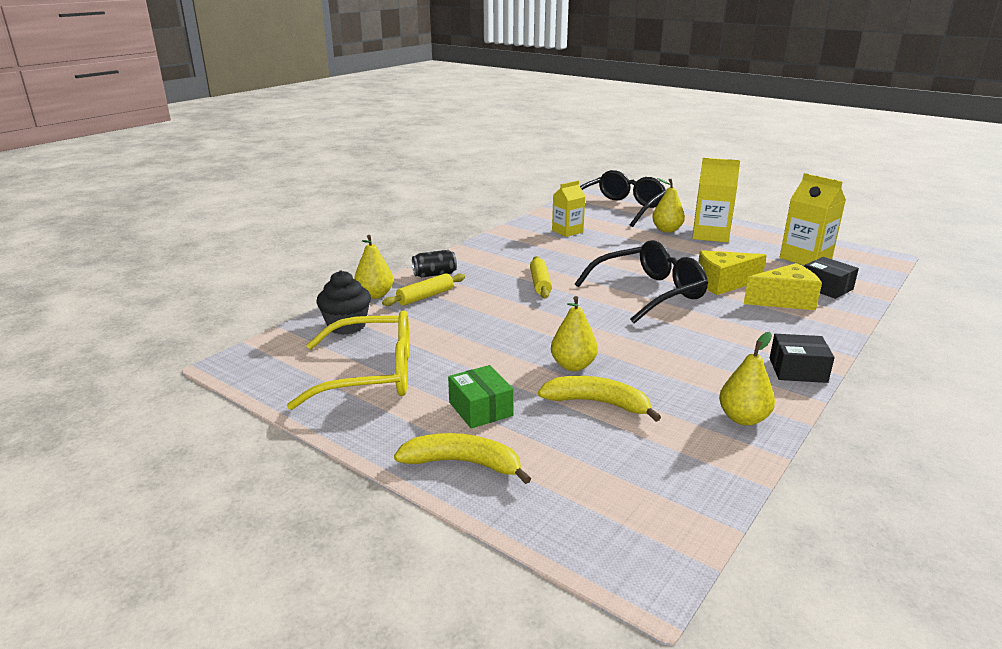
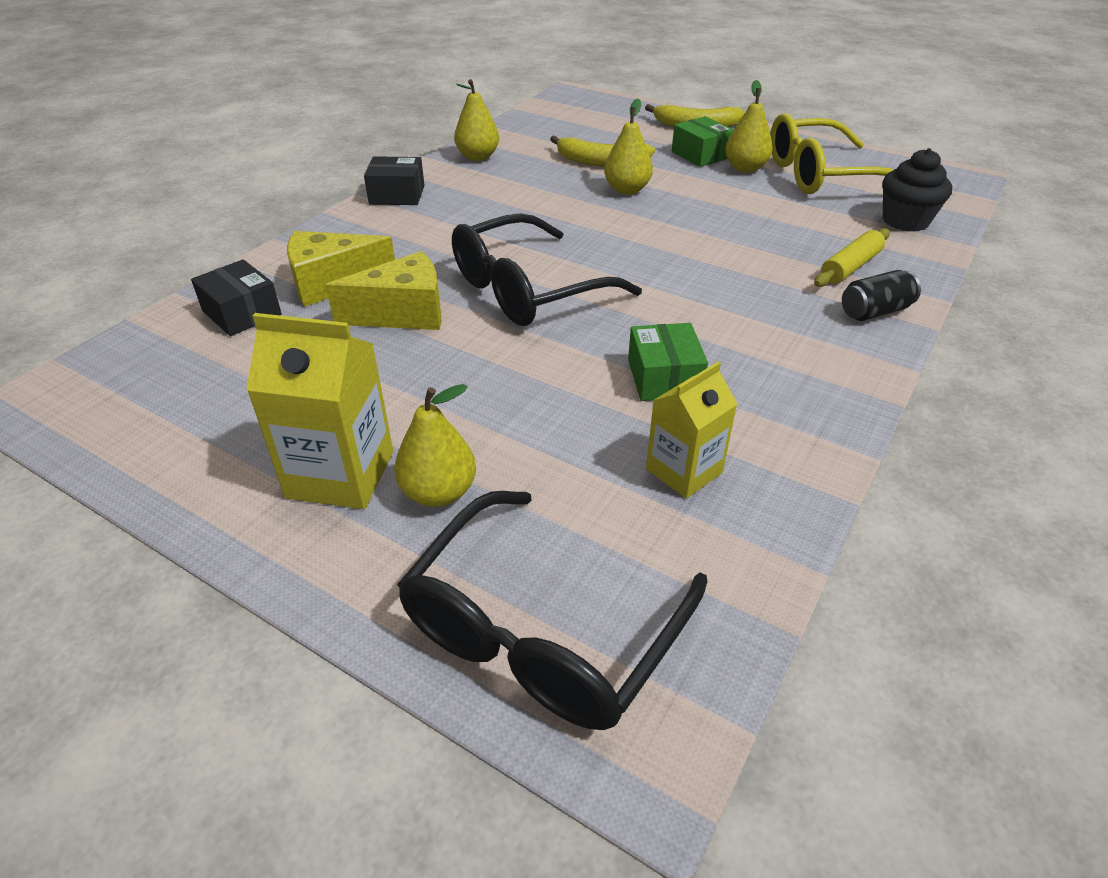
camera: 175 degrees right, 15 degrees up
(375, 295) = (923, 266): yellow pear -> yellow pear (745, 168)
(540, 283) = (696, 300): yellow rolling pin -> none
(569, 254) = (664, 378): none -> green box
(805, 258) = (198, 391): yellow carton -> none

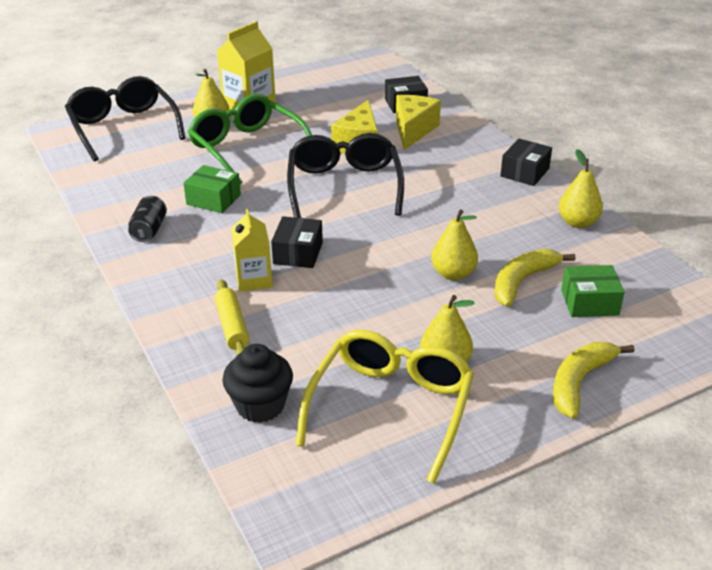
camera: 120 degrees right, 5 degrees down
(495, 410) = (247, 148): none -> green glasses
(684, 471) = (149, 180): yellow carton -> yellow carton (254, 280)
(696, 273) = (298, 253): none -> black box
(701, 154) = (498, 349): green box -> green box (589, 302)
(875, 312) = (176, 304): black can -> black can (149, 230)

